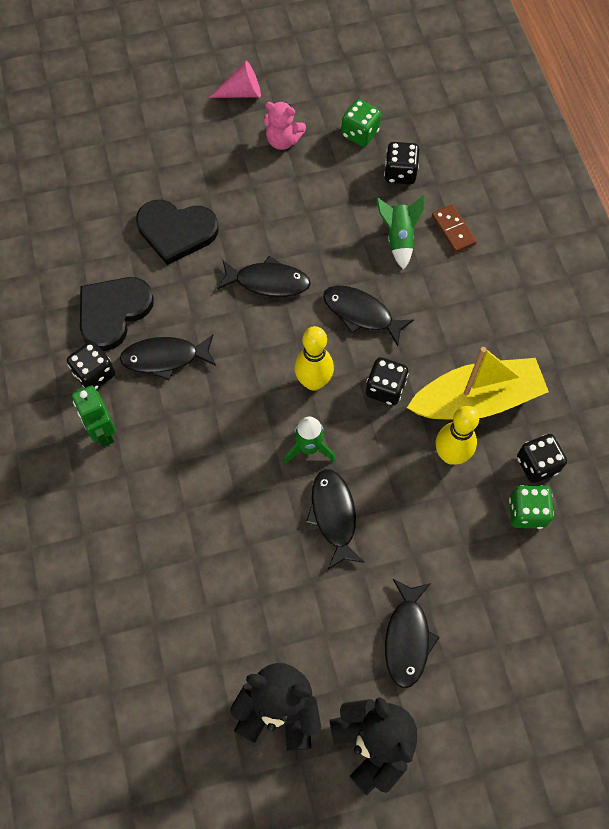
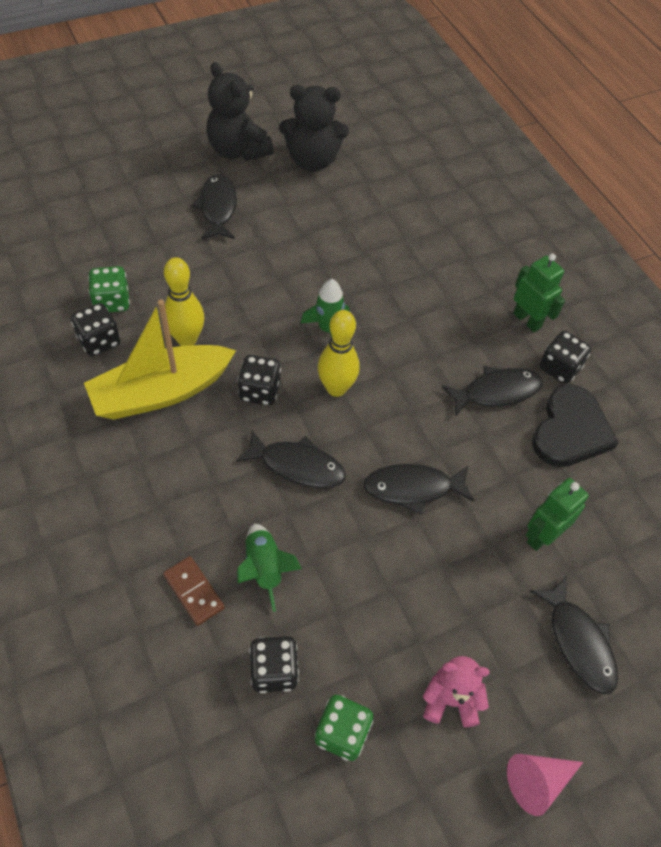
camera: 165 degrees right, 10 degrees down
(176, 231) = (542, 536): black heart -> green robot
(333, 515) = (293, 280): black fish -> black fish (578, 642)

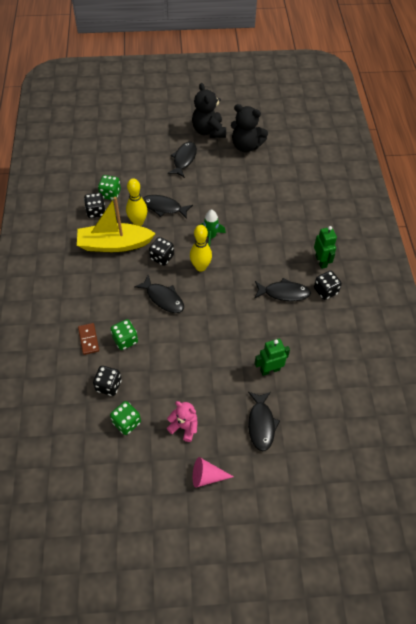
camera: 25 degrees right, 0 degrees up
(264, 568) = (125, 340): green rocket -> green dice
(413, 488) = (215, 326): black fish -> black fish (164, 207)
(570, 430) = (314, 324): black heart -> none

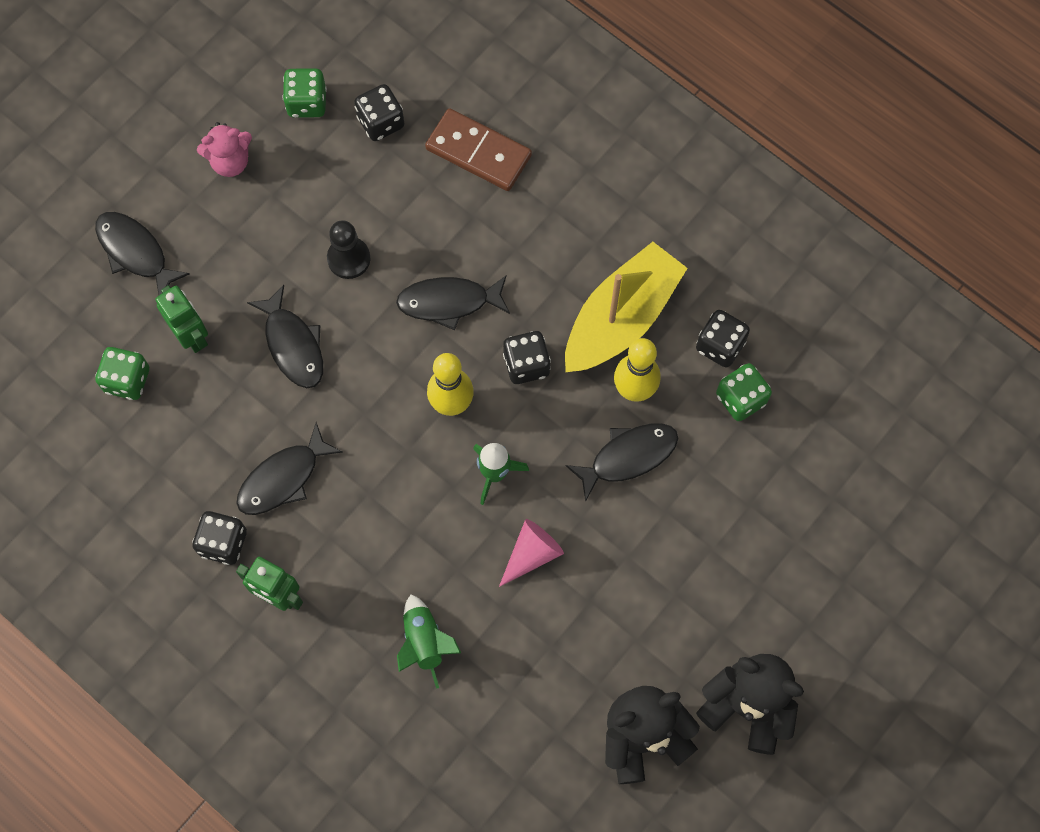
camera: 135 degrees right, 15 degrees up
(88, 339) = (478, 152): brown domino -> brown domino, size x1.61
(125, 340) = (430, 196): green dice -> green dice (127, 380)
(181, 345) = (349, 258): none -> black pawn
(184, 159) = (712, 591): black fish -> black fish (293, 345)
(207, 476) = (144, 133): pink cone -> pink cone (532, 553)
(270, 370) = (192, 336): green robot -> green robot turned 60 degrees counterclockwise
(285, 213) = (424, 642): none -> green rocket

